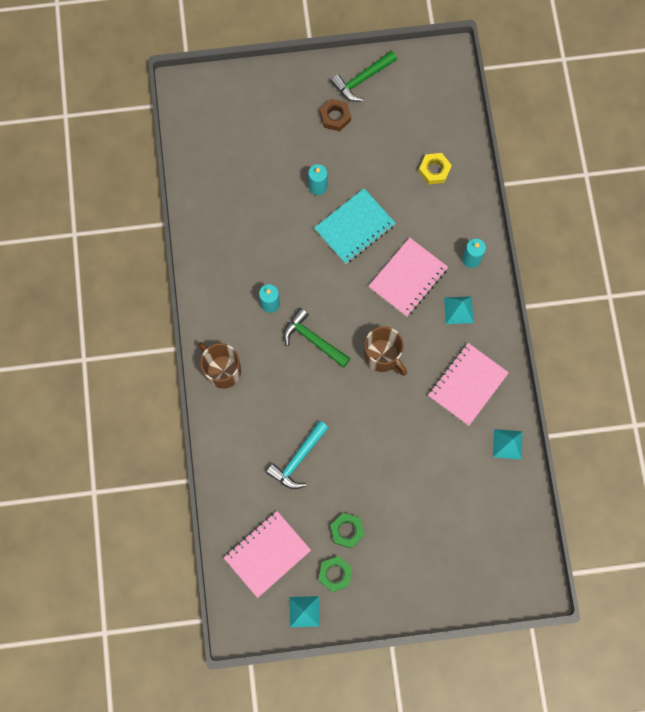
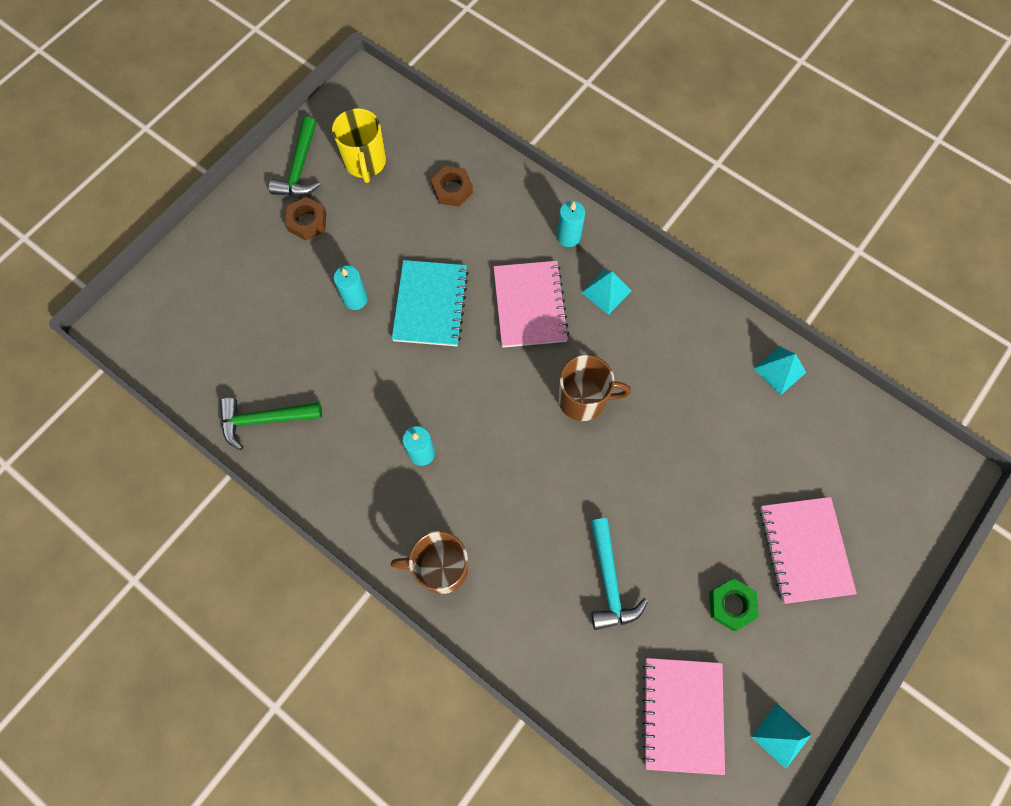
camera: 45 degrees left, 5 degrees down
(313, 339) = (500, 447): green hammer -> green hammer (265, 420)
(335, 574) = (768, 662): green nut -> none
(401, 109) = (365, 163): none -> yellow mug
(434, 170) = (452, 189): yellow nut -> brown nut
(467, 384) = (687, 351): pink notebook -> pink notebook (804, 550)

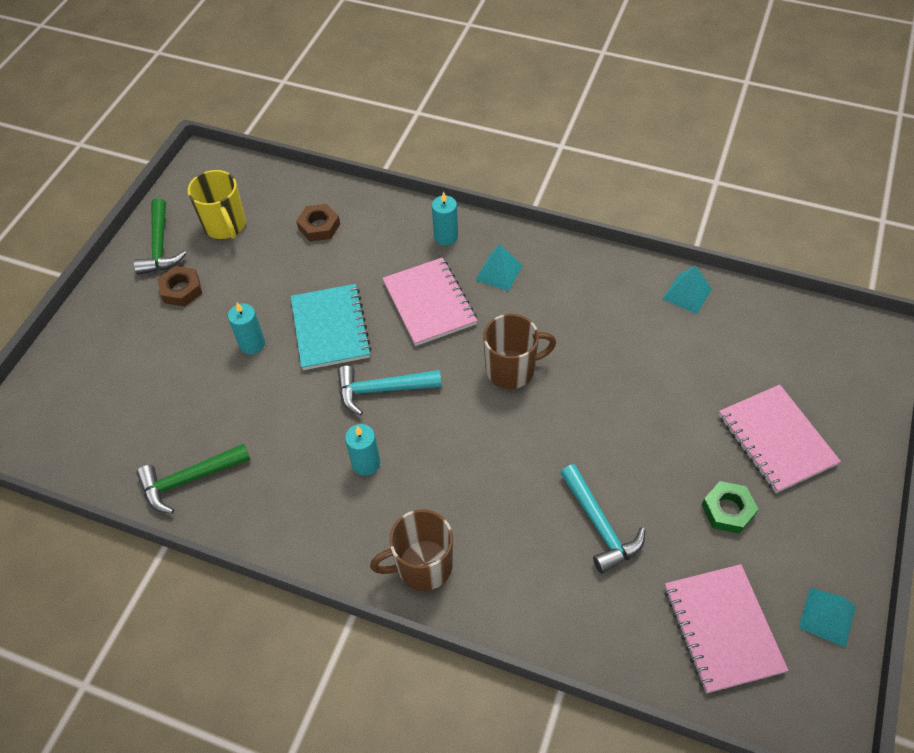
camera: 15 degrees left, 15 degrees down
(458, 383) = (382, 390): none -> turquoise hammer

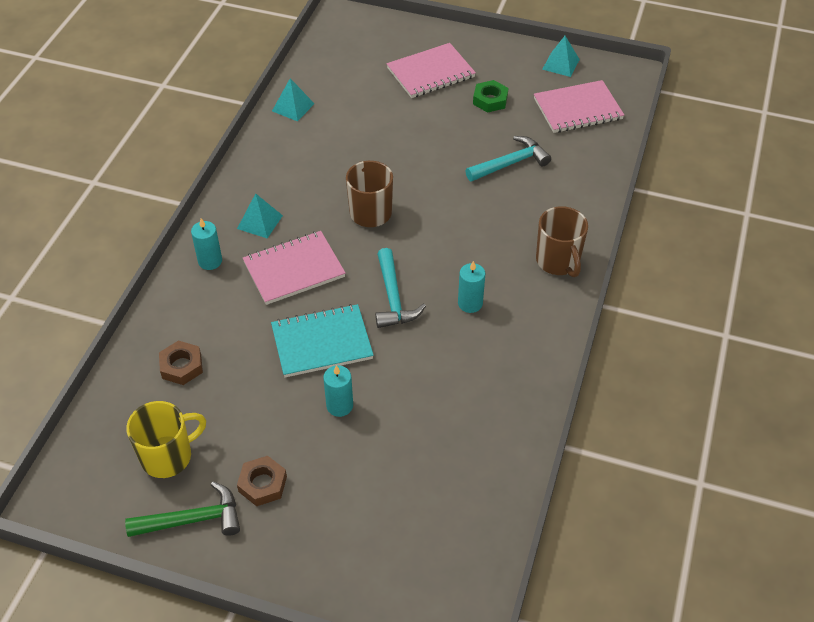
camera: 95 degrees left, 5 degrees down
(189, 480) = (499, 433): green hammer -> none

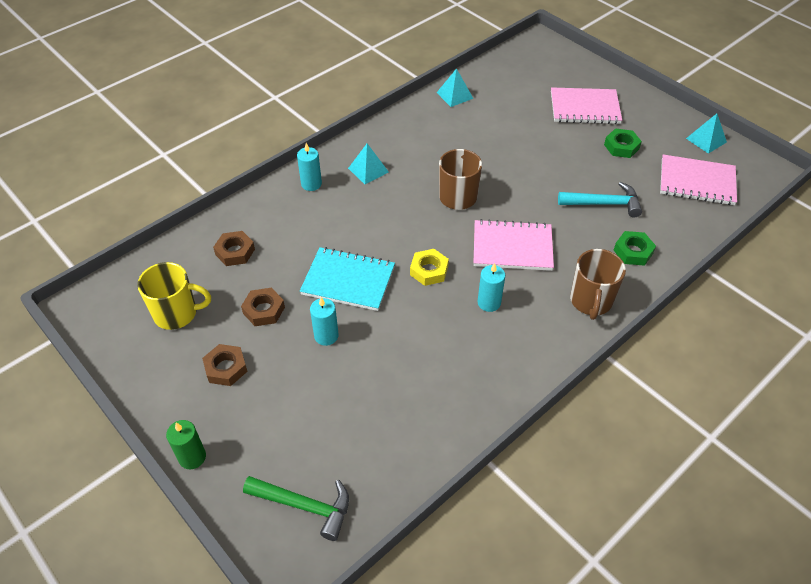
camera: 30 degrees right, 0 degrees up
(192, 520) = (158, 369): green hammer -> green hammer (304, 506)
(258, 410) = (264, 310): none -> brown nut
(294, 269) = (367, 216): pink notebook -> pink notebook (512, 247)
(294, 582) = (192, 457): none -> green candle
(393, 298) = (429, 270): turquoise hammer -> yellow nut
(564, 199) = (633, 251): none -> green nut

